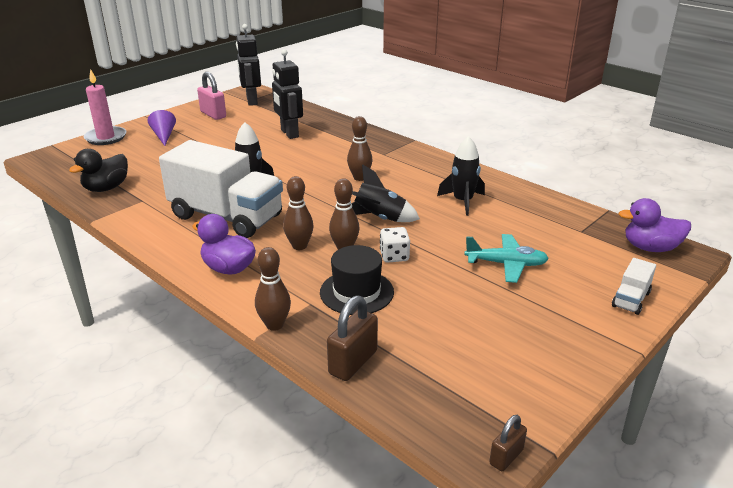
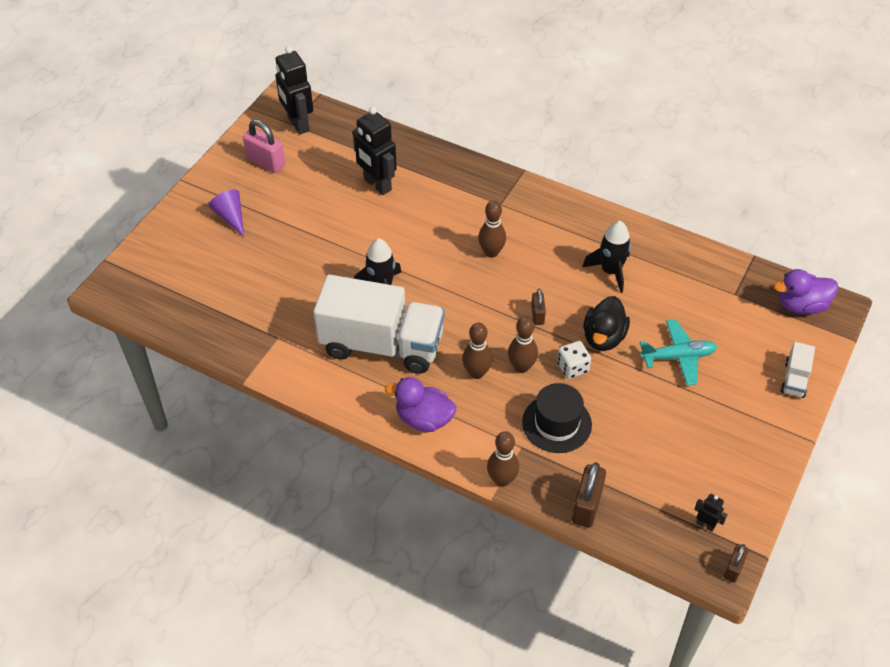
camera: 15 degrees left, 20 degrees up
(106, 138) = (162, 234): pink candle -> none
(106, 188) = (225, 325): black duck -> black duck (603, 337)
(379, 218) = (537, 315): black rocket -> brown padlock
(485, 405) = (705, 525): none -> black robot

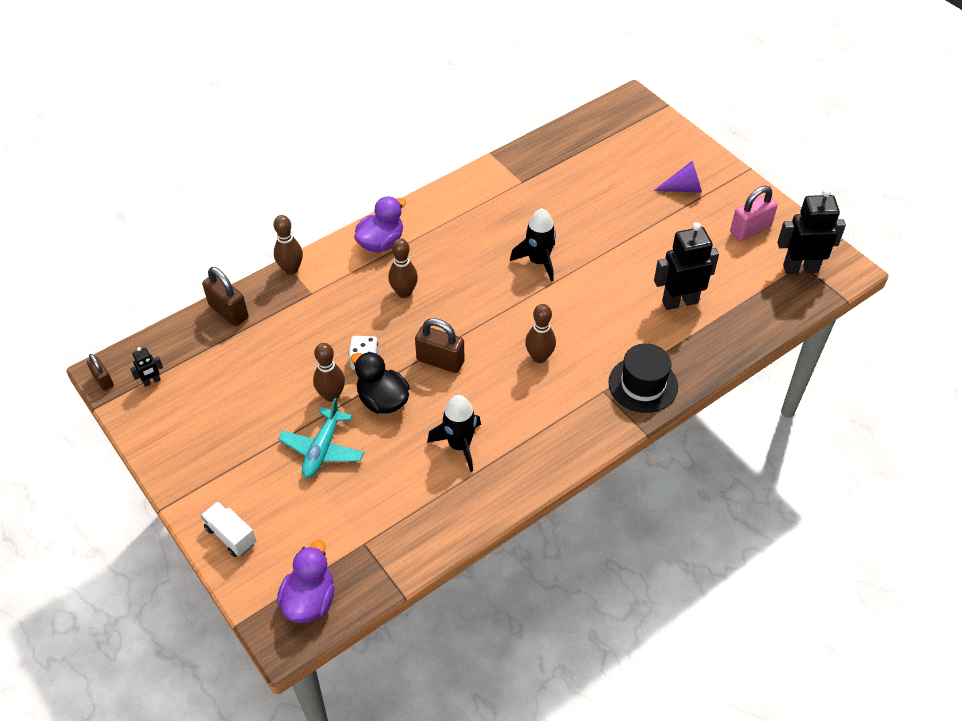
camera: 115 degrees right, 0 degrees up
(382, 345) = (474, 242): white truck -> none
(521, 367) = (390, 325): brown bowling pin -> brown bowling pin (331, 395)
(537, 315) = (440, 361): brown padlock -> brown padlock, size x1.68
(556, 423) = (316, 325): black hat -> black hat (643, 384)

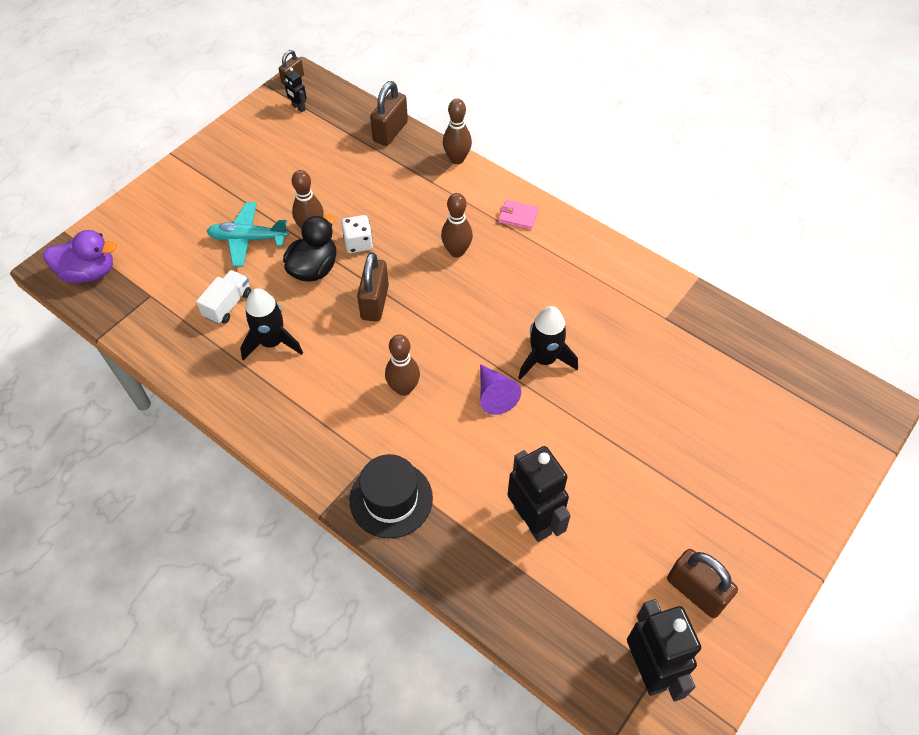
camera: 75 degrees right, 5 degrees up
(231, 535) = (148, 203): white truck -> white truck (228, 305)
(381, 243) = (518, 216): purple duck -> pink wallet
(683, 188) = (737, 495): purple cone -> purple cone (494, 395)
(750, 230) = (695, 591): pink padlock -> brown padlock

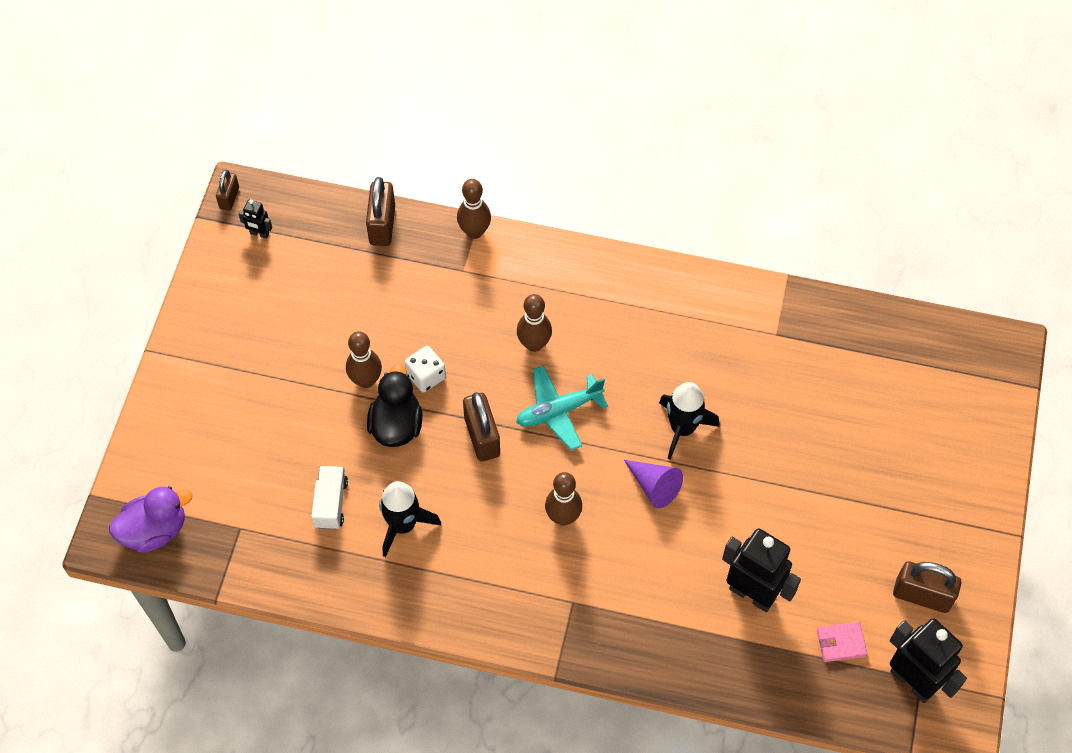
camera: 25 degrees left, 5 degrees up
(248, 239) = (304, 420): turquoise plane -> turquoise plane (558, 411)
(391, 499) = (612, 632): black hat -> none
(518, 216) = (575, 277): pink wallet -> pink wallet (841, 643)

